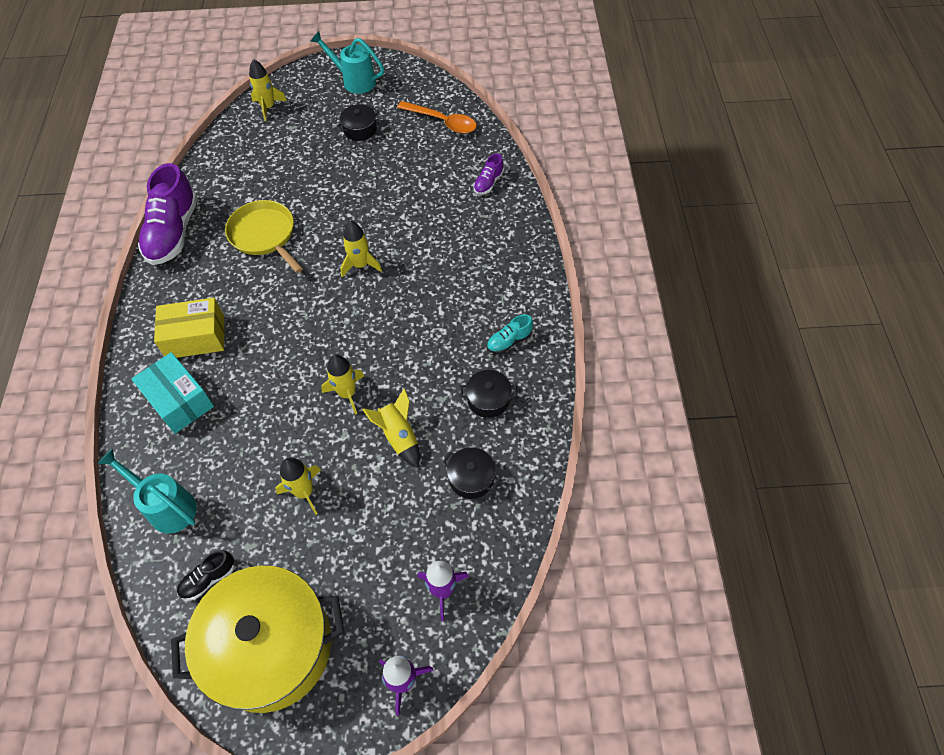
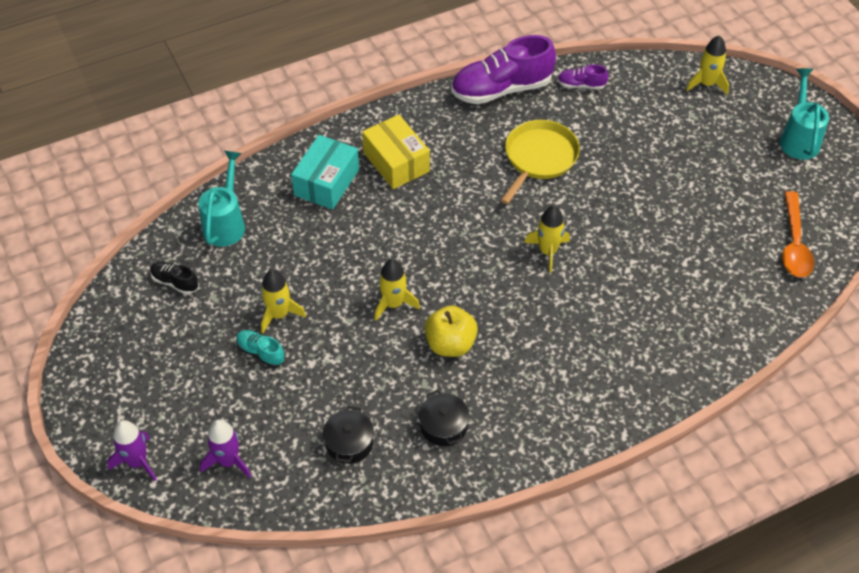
camera: 65 degrees right, 5 degrees down
(271, 647) = (134, 352): yellow pot -> none
(360, 130) = (729, 174): black pot -> none
(399, 437) = (367, 365): yellow rocket -> none
(411, 366) = (450, 344): none -> yellow apple
(488, 183) = (730, 322): purple shoe -> purple shoe (581, 85)
(509, 341) = (524, 420): turquoise shoe -> turquoise shoe (261, 353)

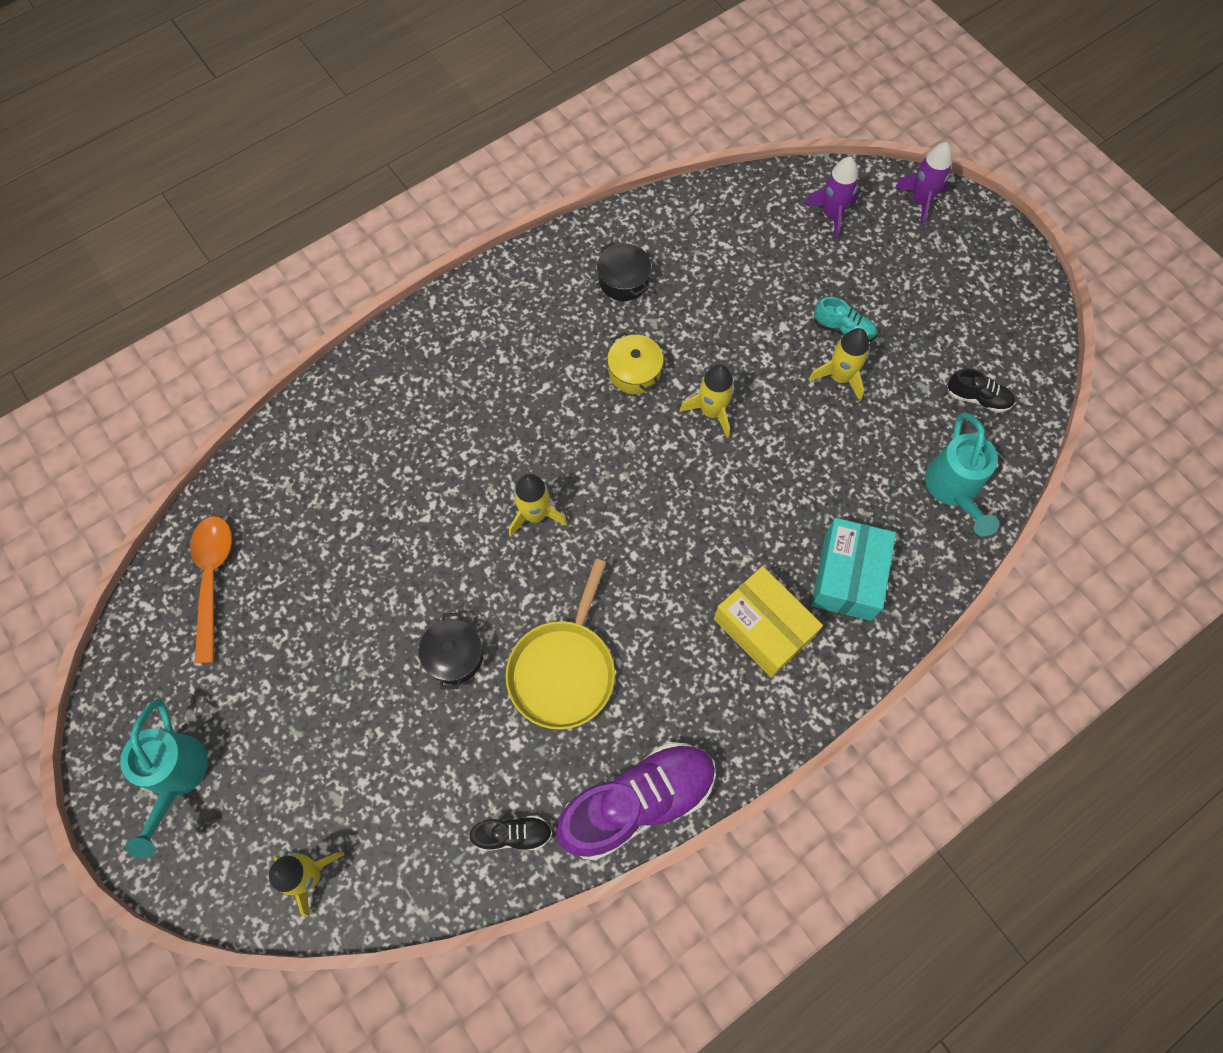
camera: 170 degrees right, 15 degrees up
(349, 443) = (716, 249): black pot -> black pot (454, 656)
(450, 344) = (634, 372): yellow apple -> yellow pot
(581, 85) = (513, 834): purple shoe -> black shoe

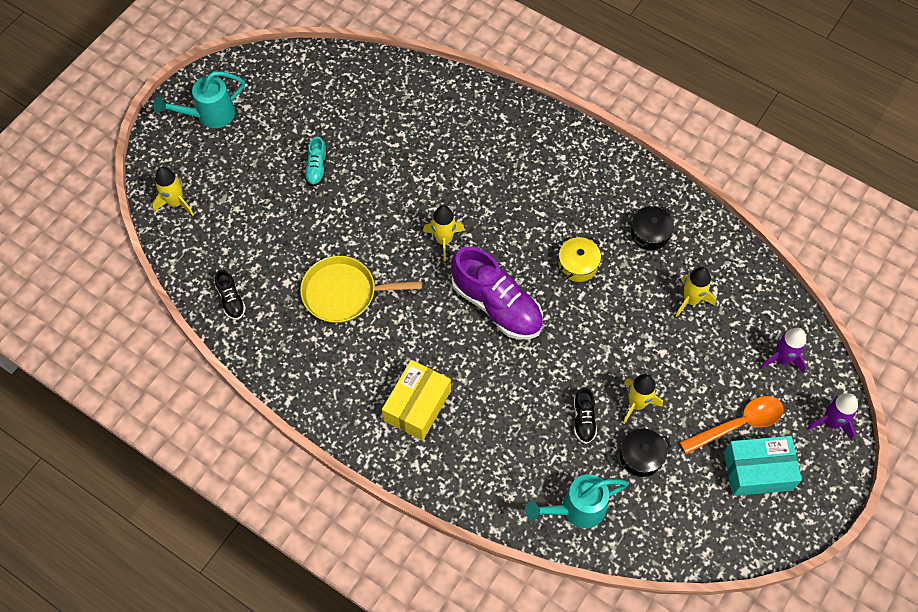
camera: 70 degrees right, 5 degrees down
(212, 579) = (331, 83): orange spoon -> orange spoon (738, 424)
(454, 656) = (331, 228): black pot -> black pot (641, 456)
(637, 802) = (273, 364): purple shoe -> purple shoe (496, 305)
(711, 411) = (568, 324): yellow rocket -> yellow rocket (691, 300)
(843, 329) = (680, 395): turquoise shoe -> turquoise shoe (317, 168)
(848, 576) = (477, 451): turquoise box -> turquoise box (758, 471)
(977, 398) = (664, 509): black shoe -> black shoe (584, 420)

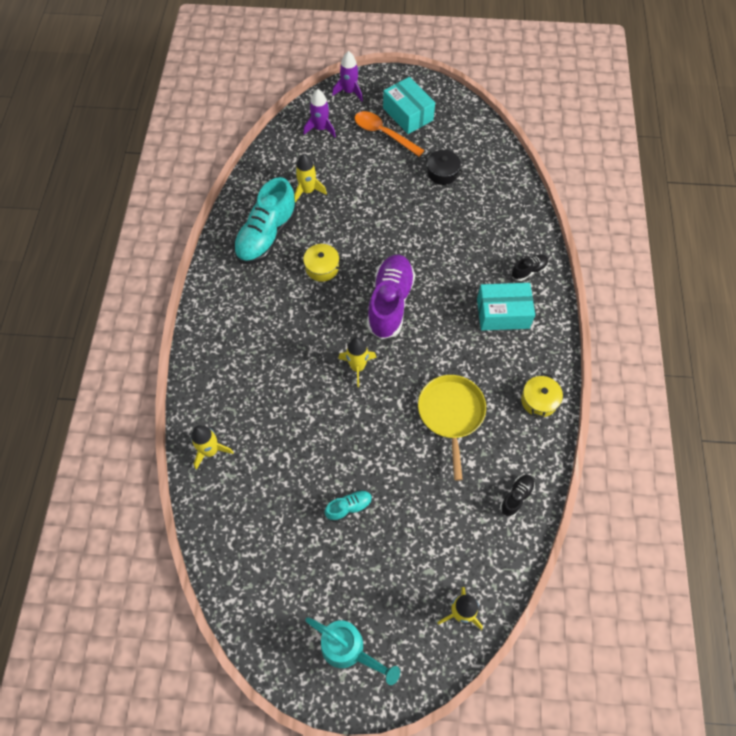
camera: 120 degrees left, 0 degrees up
(303, 378) = (539, 401): none -> yellow pot
(343, 293) = (451, 414): yellow pan -> yellow pan turned 150 degrees counterclockwise
(417, 406) = (503, 313): yellow box -> turquoise box
(576, 509) = (502, 191): turquoise watering can -> none
(584, 420) = (440, 213): black shoe -> black shoe (528, 271)
(637, 403) = (407, 189): yellow rocket -> yellow rocket (210, 451)
(650, 234) = (267, 235): black pot -> turquoise shoe

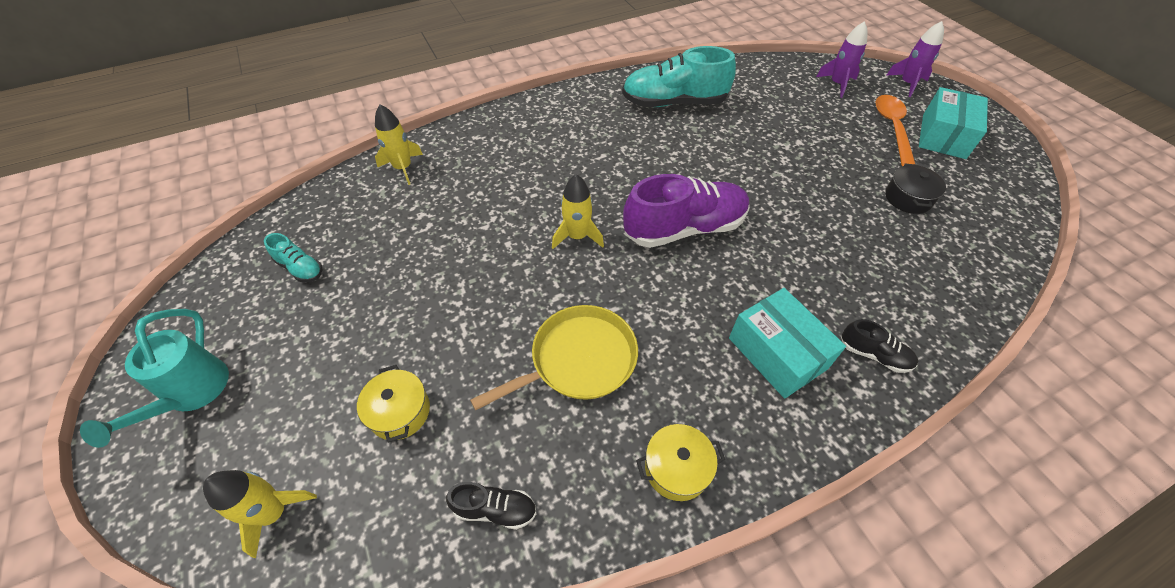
camera: 60 degrees right, 10 degrees down
(307, 191) = (755, 107): yellow rocket -> none
(322, 268) = (675, 155): yellow pot -> yellow pot (400, 412)
(349, 507) = (388, 309): turquoise shoe -> turquoise shoe (300, 268)

